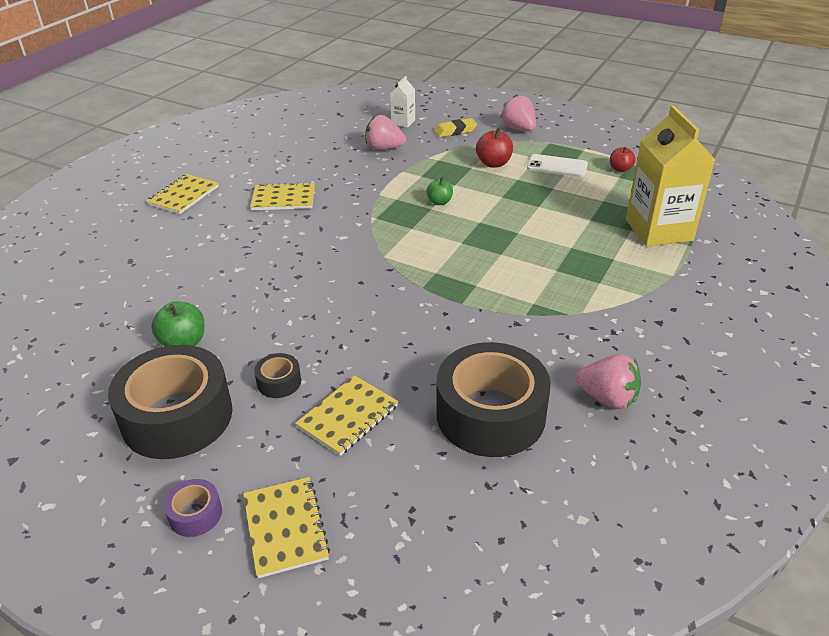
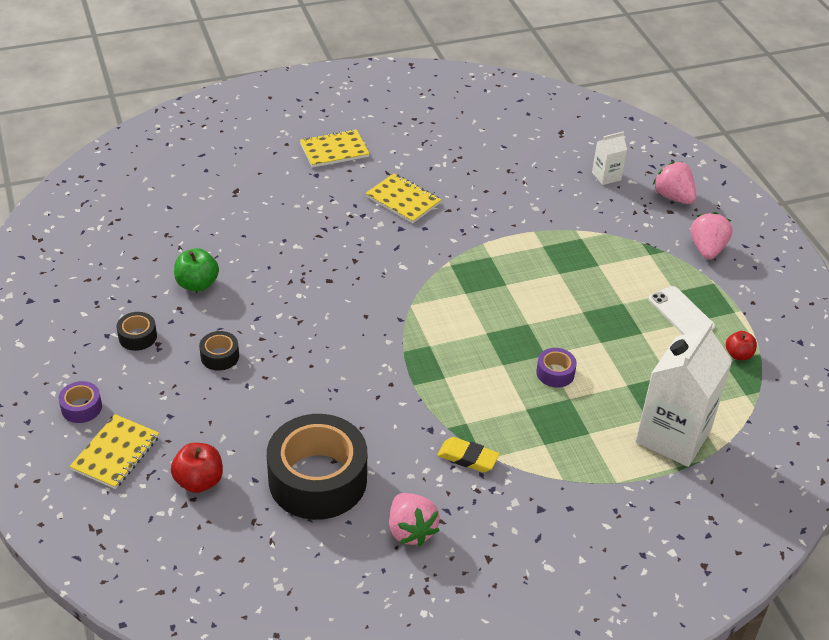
camera: 40 degrees right, 5 degrees up
(177, 416) = (137, 337): black tape -> black tape, size x0.42
(348, 417) = (230, 412): yellow notebook -> none
(384, 148) = (549, 196): pink strawberry -> pink strawberry (673, 197)
(439, 202) = (522, 283): green apple -> none
(455, 131) = (641, 215): yellow eraser -> yellow eraser (467, 458)
(493, 163) = (625, 273): red apple -> red apple (199, 481)
(540, 239) = (555, 373): none -> purple tape
(658, 230) = (673, 436): yellow carton -> white carton

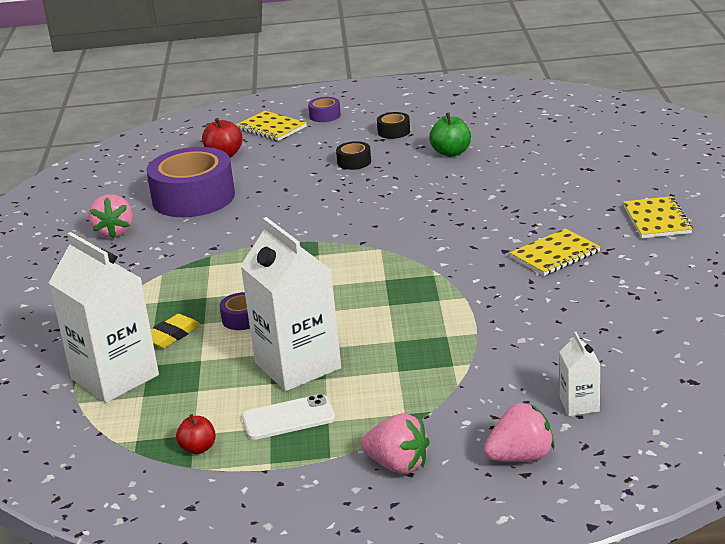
camera: 110 degrees right, 15 degrees down
(317, 479) = (193, 198): black tape -> purple tape
(411, 530) = (114, 232): pink strawberry -> pink strawberry turned 90 degrees counterclockwise
(467, 458) = (169, 262): yellow eraser -> yellow eraser (171, 335)
(613, 322) = (297, 366): none -> white carton

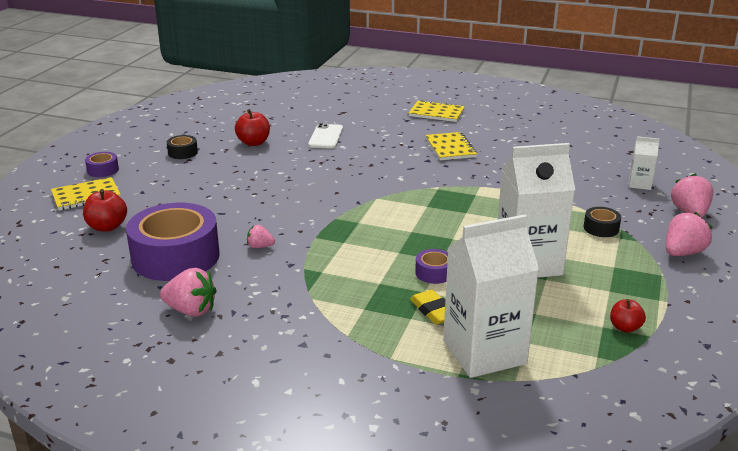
camera: 70 degrees left, 0 degrees up
(235, 225) = (260, 246): none -> pink strawberry
(288, 418) = (601, 281): white phone -> white phone (326, 137)
(354, 162) = (214, 177): black tape -> black tape (601, 228)
(451, 153) = (253, 143): green apple -> red apple

